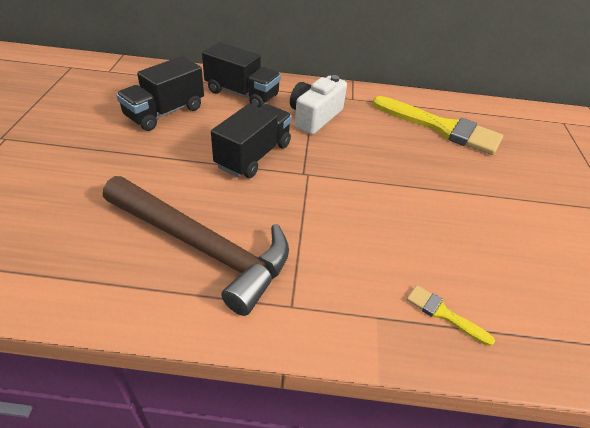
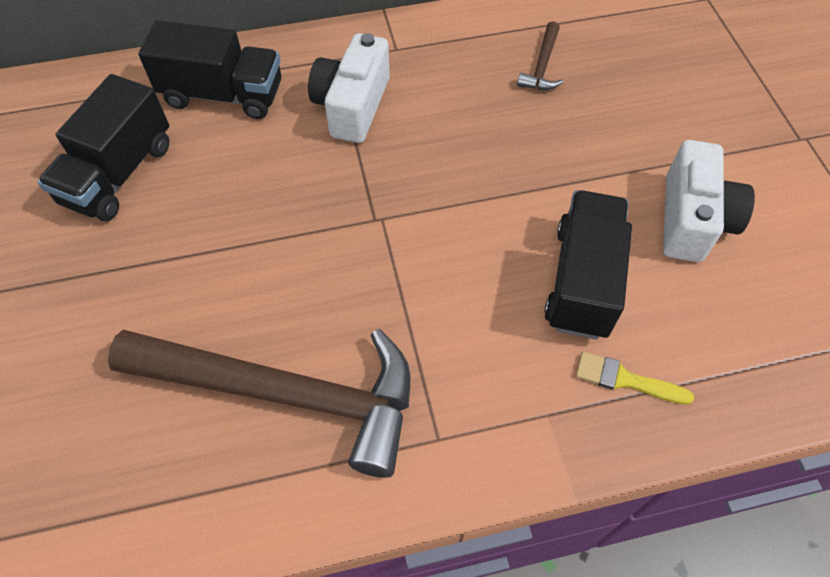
camera: 15 degrees left, 15 degrees up
(253, 155) = (291, 212): black truck -> black truck (582, 280)
(441, 128) = (542, 66): yellow brush -> brown hammer
(522, 233) = (692, 219): none -> white camera

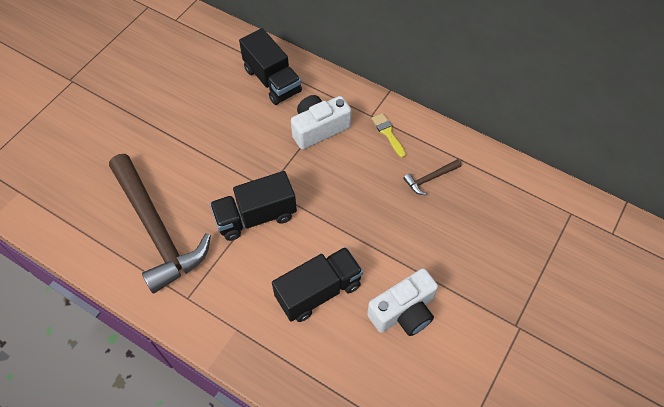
camera: 45 degrees right, 0 degrees up
(119, 173) = (196, 86): black truck -> black truck (256, 216)
(625, 380) = (283, 347): yellow brush -> yellow brush (388, 133)

